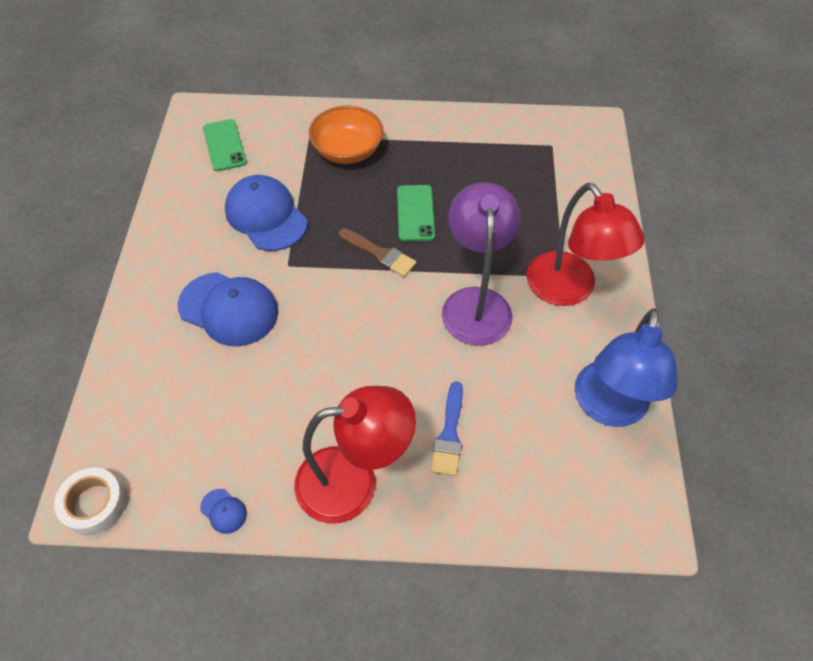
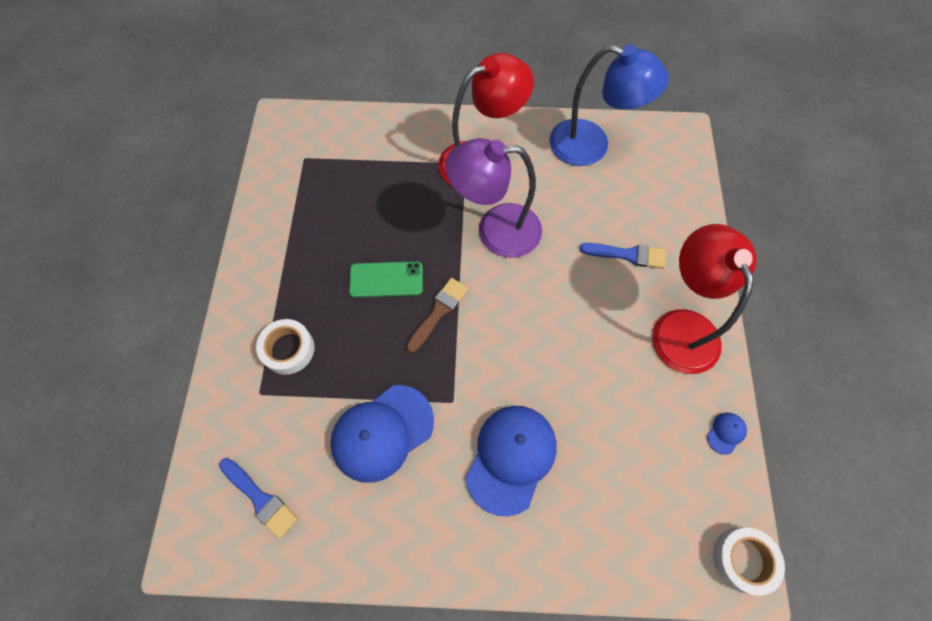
camera: 90 degrees left, 10 degrees up
(224, 145) = (260, 499): green phone -> blue brush
(347, 151) = (288, 349): orange bowl -> white tape

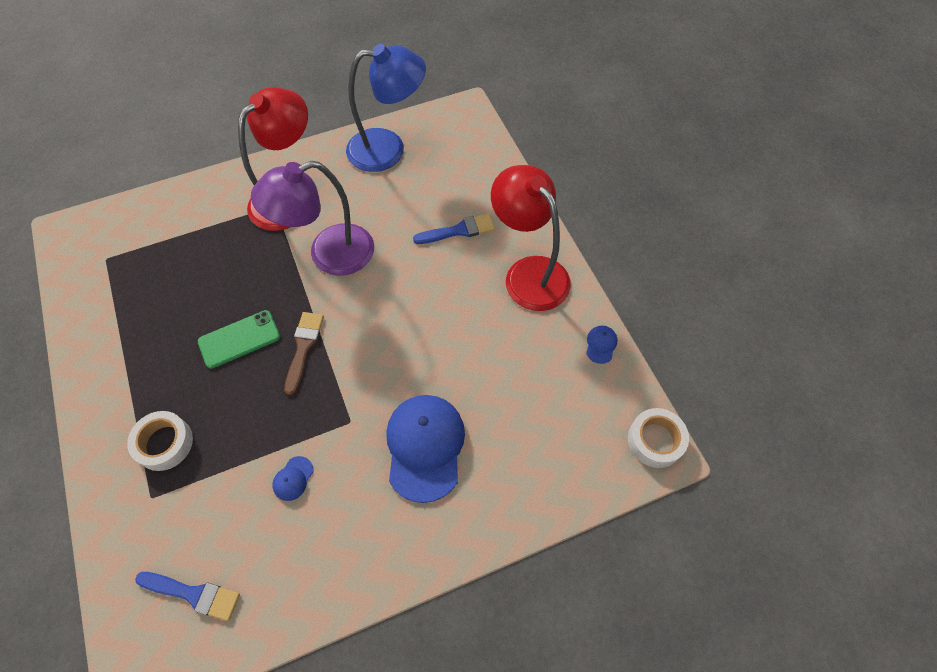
camera: 25 degrees left, 5 degrees down
(382, 433) = (293, 478): blue cap -> blue cap, size x0.41

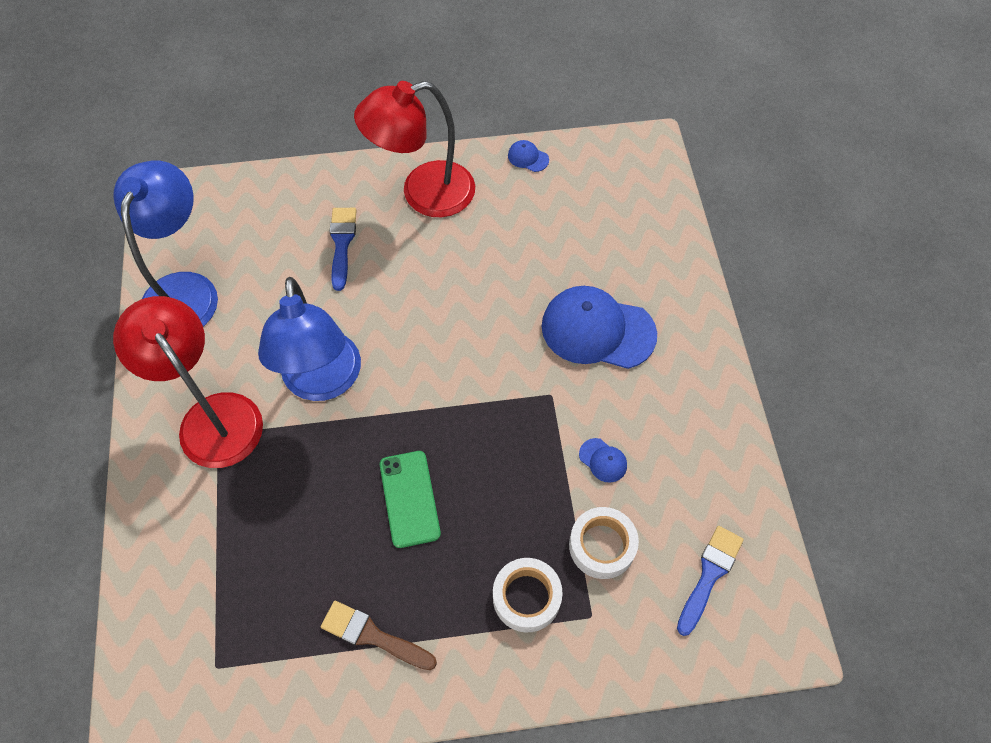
camera: 75 degrees left, 0 degrees up
(303, 348) = (445, 428): brown brush -> brown brush (373, 636)
(329, 255) = (322, 382): purple lamp -> blue lamp
(655, 440) = (636, 147): white tape -> white tape (602, 546)

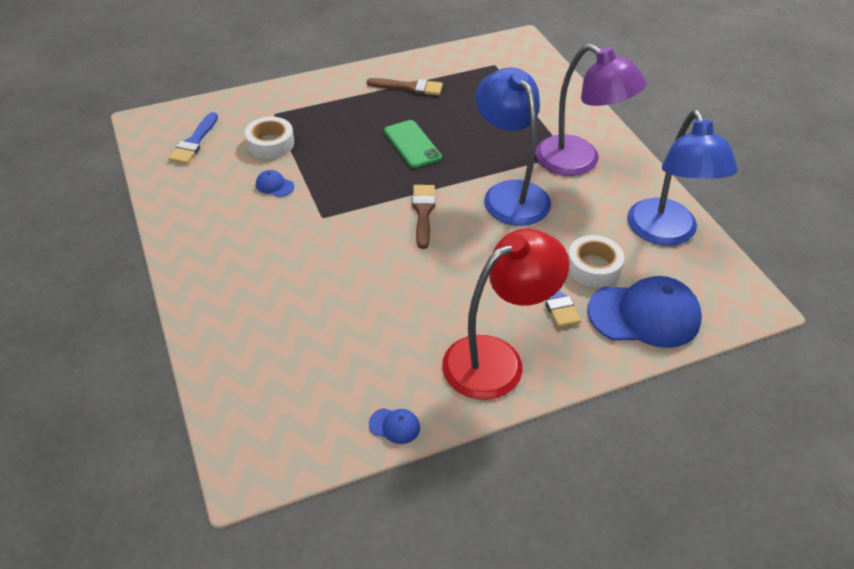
camera: 165 degrees right, 15 degrees down
(212, 416) = (579, 162): red lamp -> purple lamp
(433, 375) = (423, 213): none -> brown brush
(526, 597) = (318, 115): white tape -> white tape (593, 267)
(597, 330) = (289, 268): blue cap -> blue cap (644, 315)

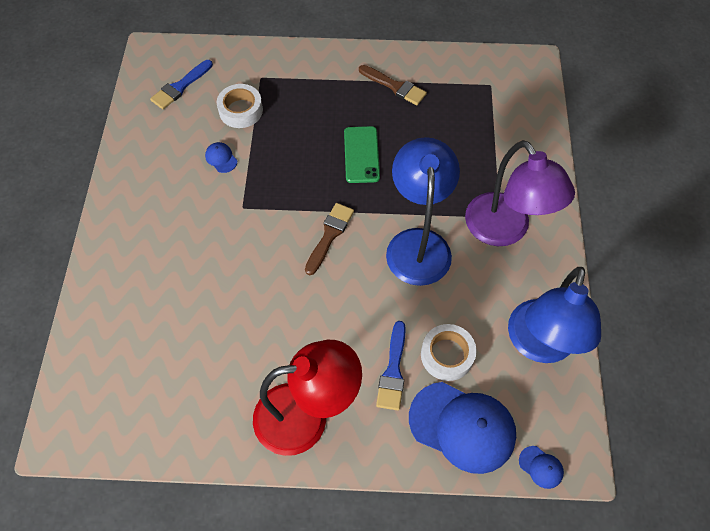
camera: 25 degrees right, 15 degrees up
(394, 426) = (189, 444): blue cap -> blue cap (541, 467)

